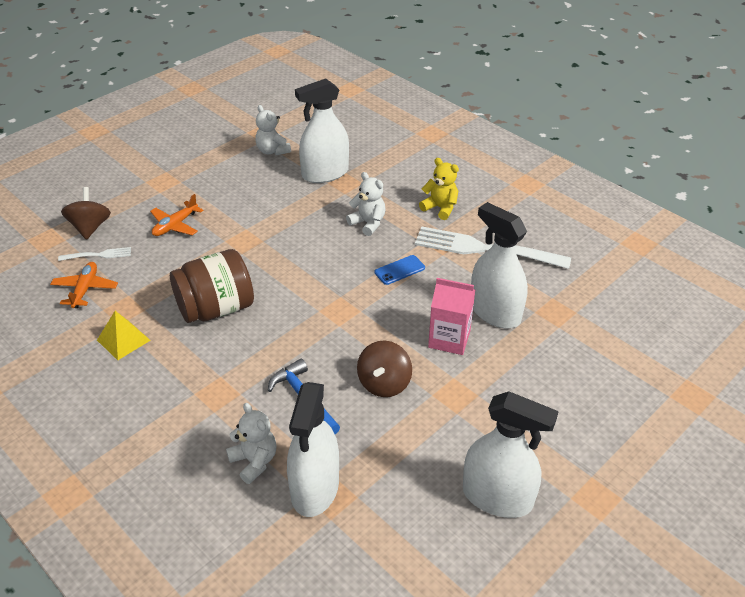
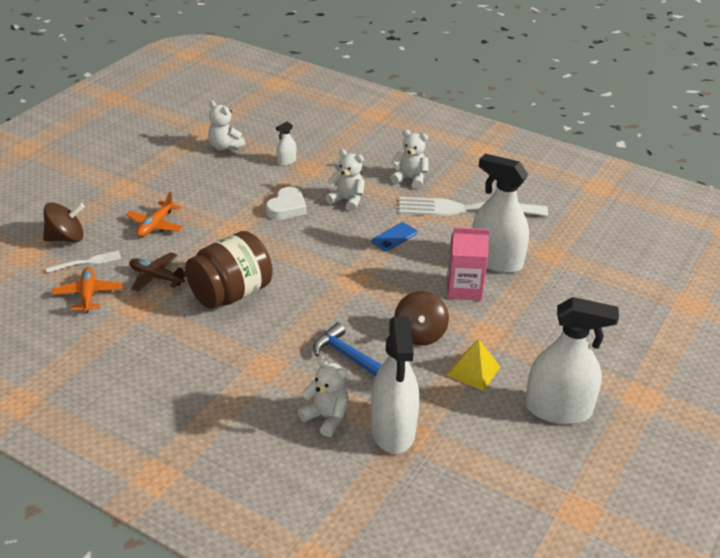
camera: 15 degrees left, 5 degrees down
(90, 227) = (66, 238): brown spinning top -> brown spinning top turned 90 degrees clockwise
(123, 340) = (149, 334): yellow pyramid -> yellow pyramid (474, 371)
(154, 280) = (156, 277): none -> brown plane
(306, 223) = (287, 208): none -> white heart
(325, 173) = (286, 161): white spray bottle -> white spray bottle, size x0.43
(440, 208) = (410, 179): yellow teddy bear -> white teddy bear

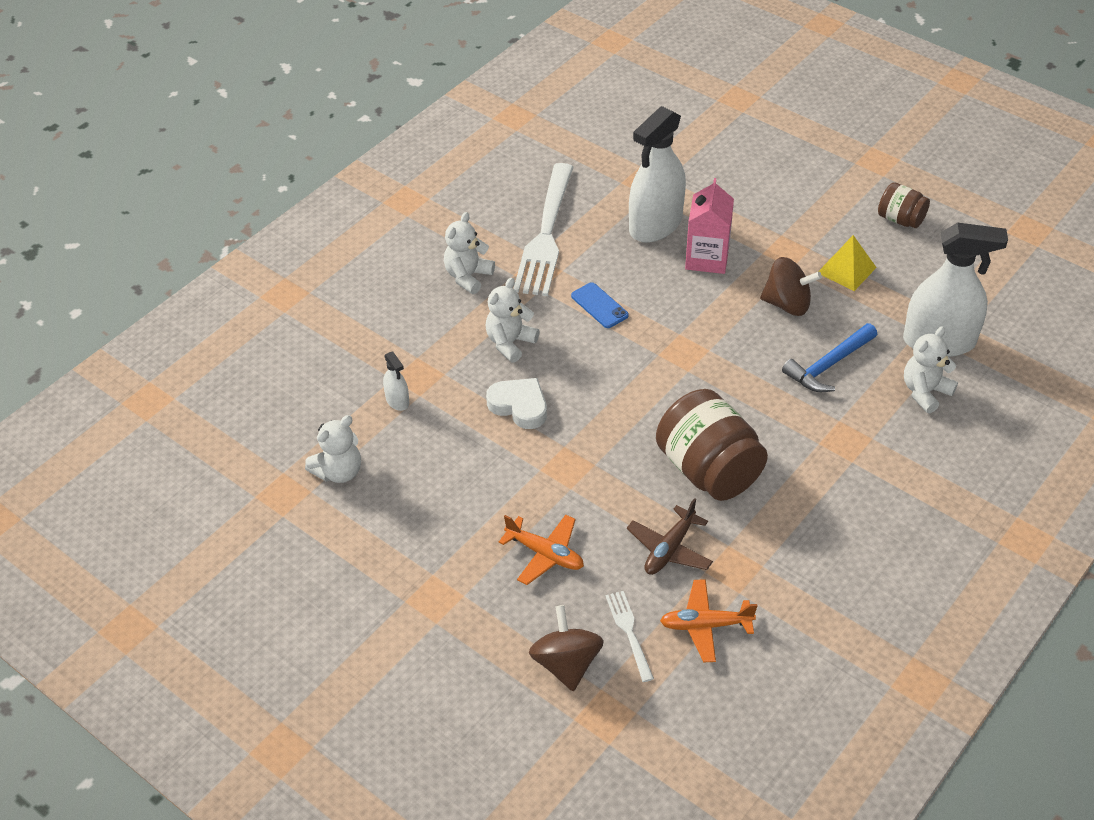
camera: 80 degrees left, 10 degrees up
(558, 409) = (900, 219): white spray bottle -> brown jar

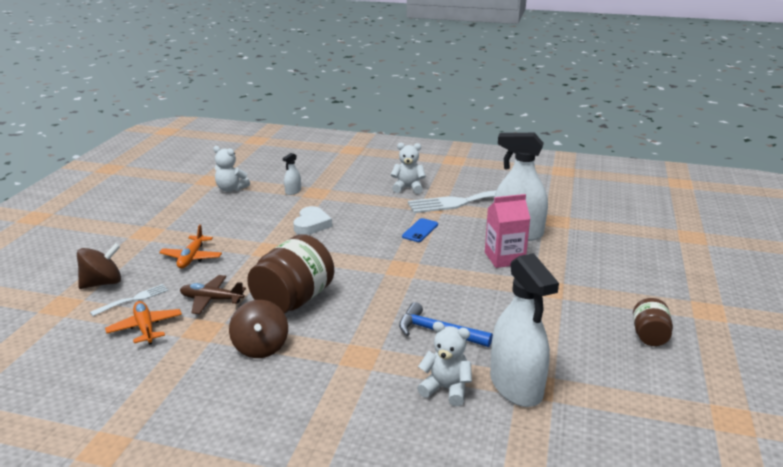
camera: 65 degrees right, 20 degrees down
(510, 343) = (363, 211): white teddy bear -> none
(787, 304) = (489, 300): brown spinning top -> brown spinning top (260, 347)
(846, 270) = (556, 320): yellow pyramid -> none

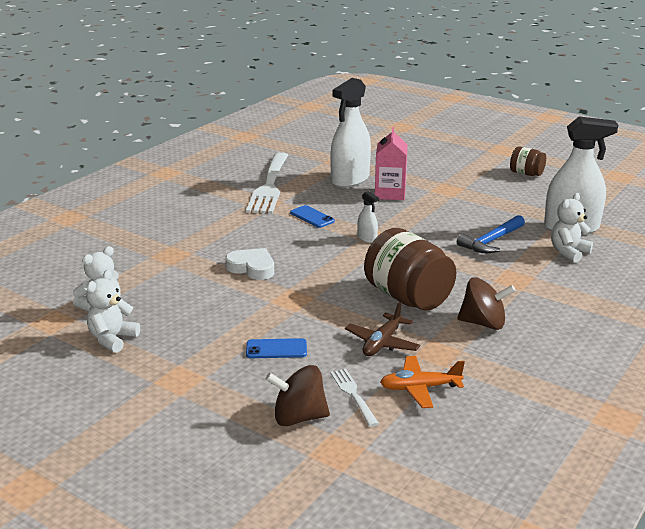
camera: 70 degrees left, 0 degrees up
(102, 283) = (298, 417): brown spinning top -> brown spinning top turned 75 degrees counterclockwise
(191, 258) = (276, 349): orange plane -> blue phone
(293, 191) = (153, 268): white spray bottle -> white spray bottle (367, 238)
(408, 188) = (211, 206): white teddy bear -> white teddy bear (112, 339)

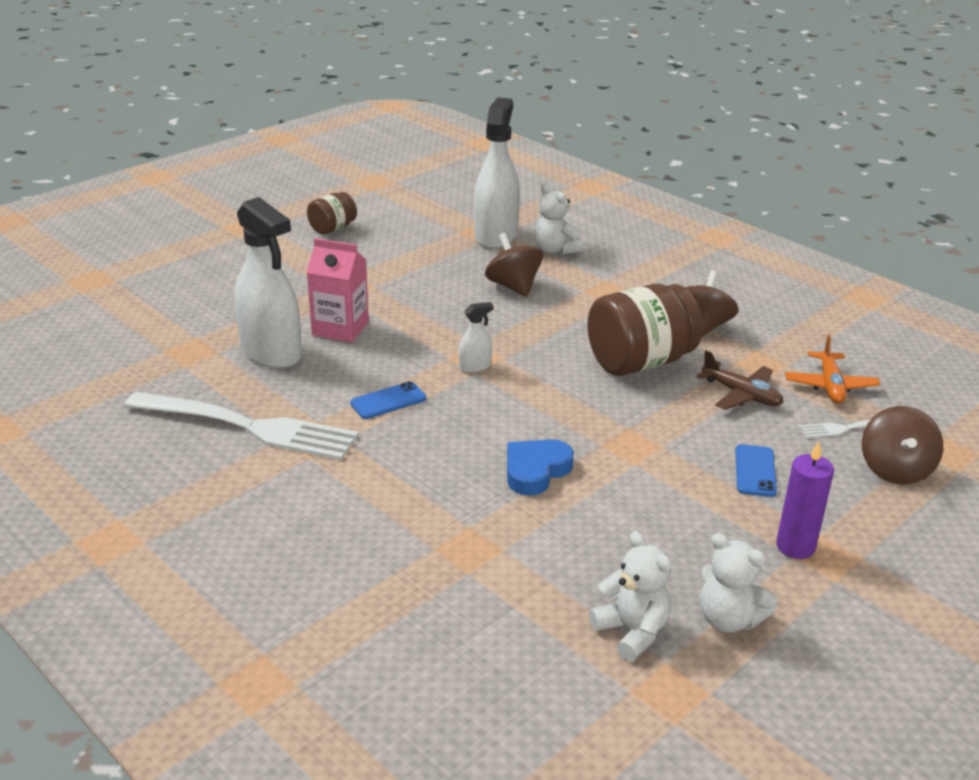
camera: 80 degrees left, 5 degrees up
(188, 365) = (795, 546): none -> purple candle
(252, 268) = (536, 471): white heart -> blue heart
(491, 241) = (513, 286): blue hammer -> brown spinning top

